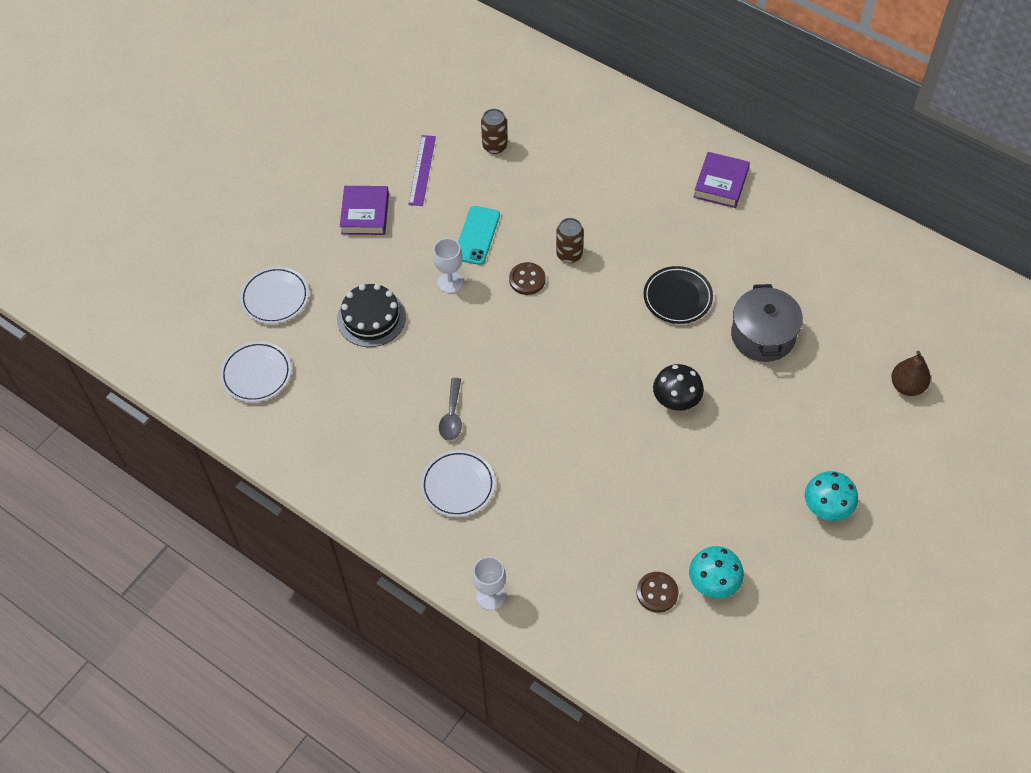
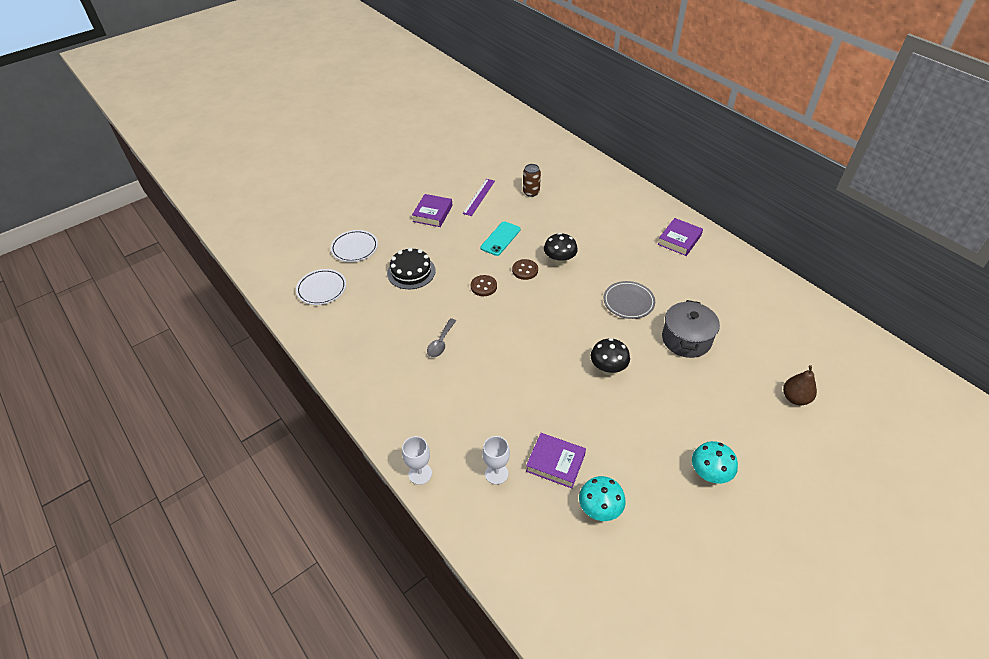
camera: 15 degrees right, 10 degrees down
(450, 282) = (472, 262): white goblet -> white goblet (496, 473)
(458, 486) = (427, 389): white plate -> none
(569, 254) = (559, 261): brown can -> black mushroom
(647, 540) = (555, 463): none -> purple book
(657, 593) = (551, 505): brown button -> brown button (483, 286)
(677, 297) = (628, 302): black plate -> grey plate

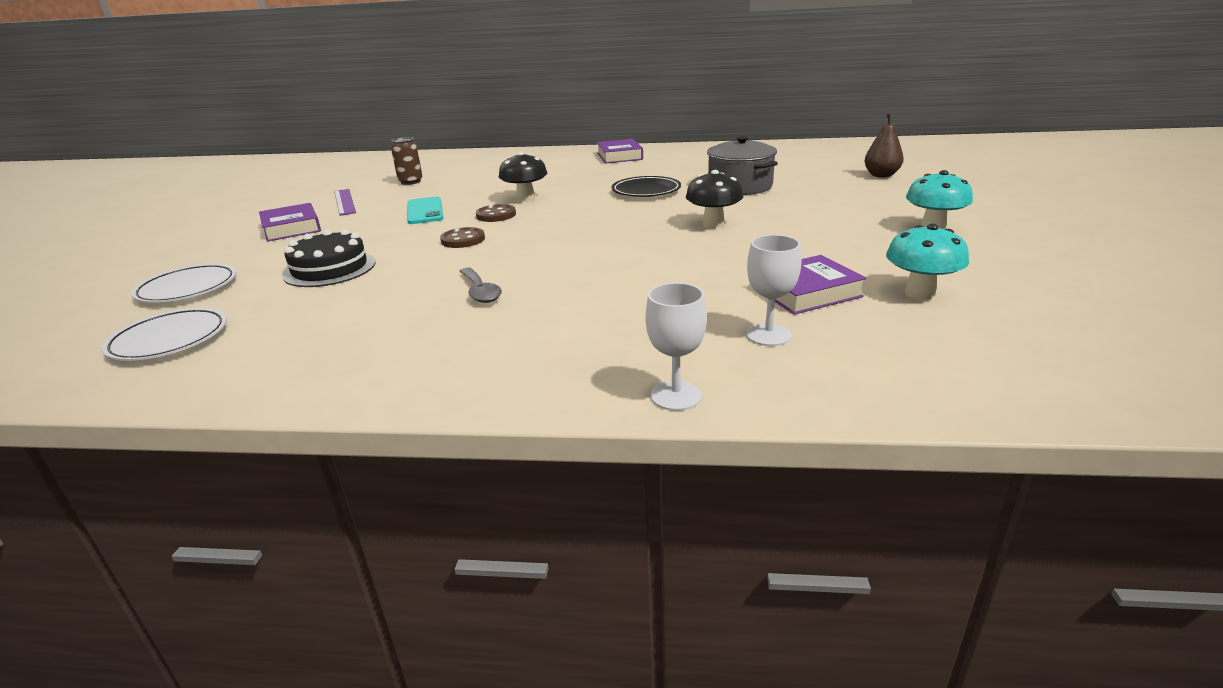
camera: 45 degrees left, 20 degrees down
(628, 302) = (646, 191): grey plate -> black plate

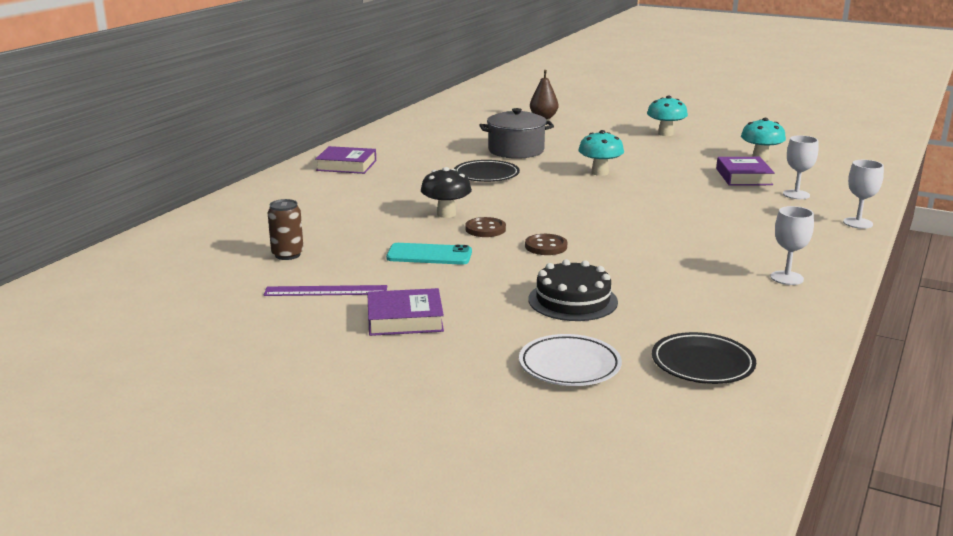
camera: 70 degrees left, 5 degrees down
(169, 340) = (702, 364): white plate -> black plate
(410, 360) = (786, 278): none -> white goblet
(480, 292) = (679, 250): grey spoon -> none
(713, 224) = (600, 172): black mushroom -> turquoise mushroom

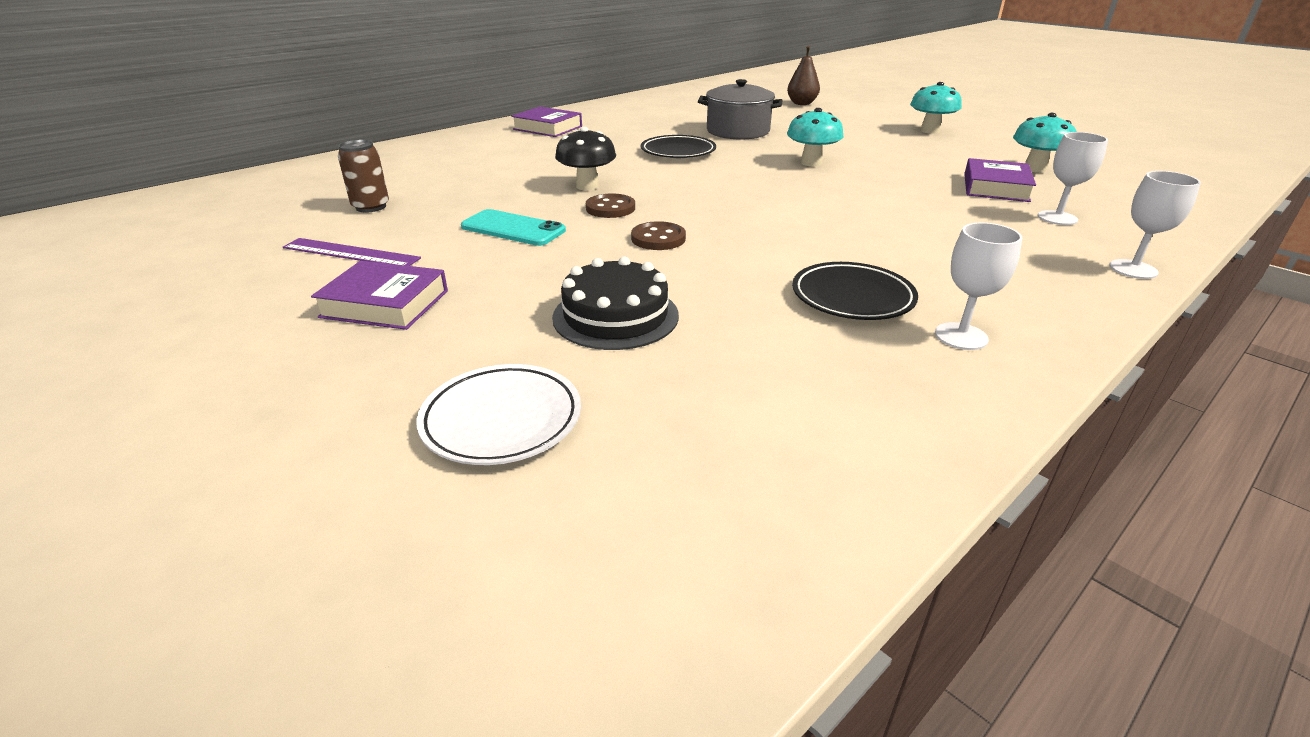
camera: 20 degrees right, 10 degrees up
(702, 364) = (703, 464): black plate -> black plate (852, 297)

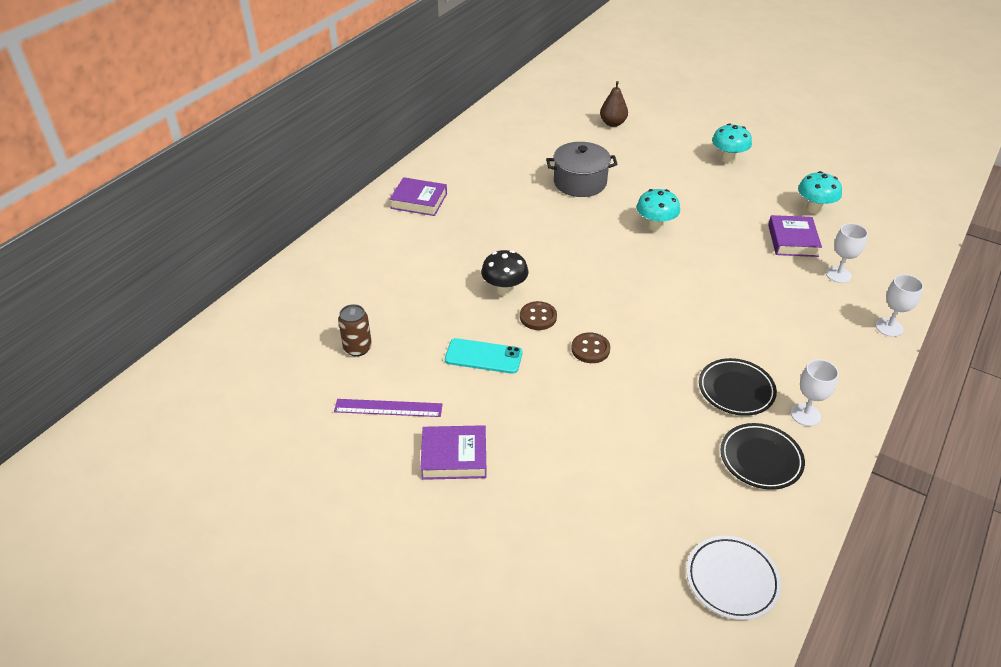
camera: 15 degrees left, 10 degrees up
(502, 420) = (590, 538): white plate -> white plate (732, 580)
(615, 316) = (605, 438): black cake -> none
(678, 152) = (547, 225): black plate -> black plate (760, 459)

